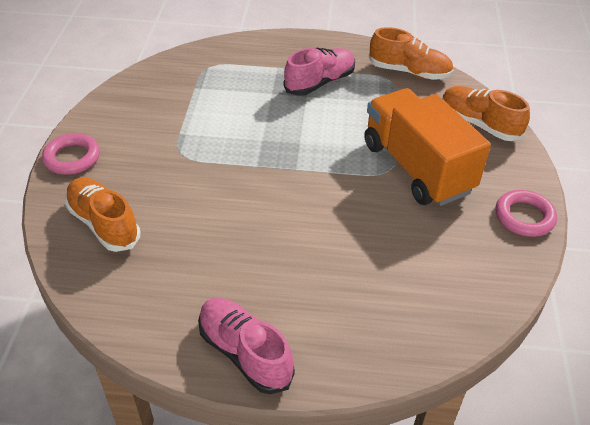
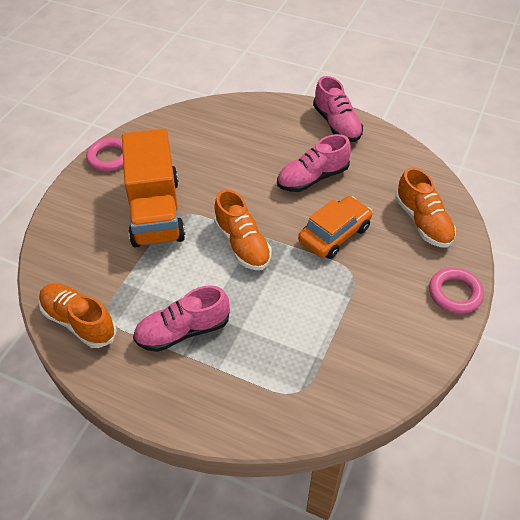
camera: 160 degrees left, 5 degrees up
(208, 187) = (334, 234): none -> orange car
(254, 250) = (312, 178): none -> pink shoe
(479, 124) = (68, 240): orange shoe -> orange shoe (242, 244)

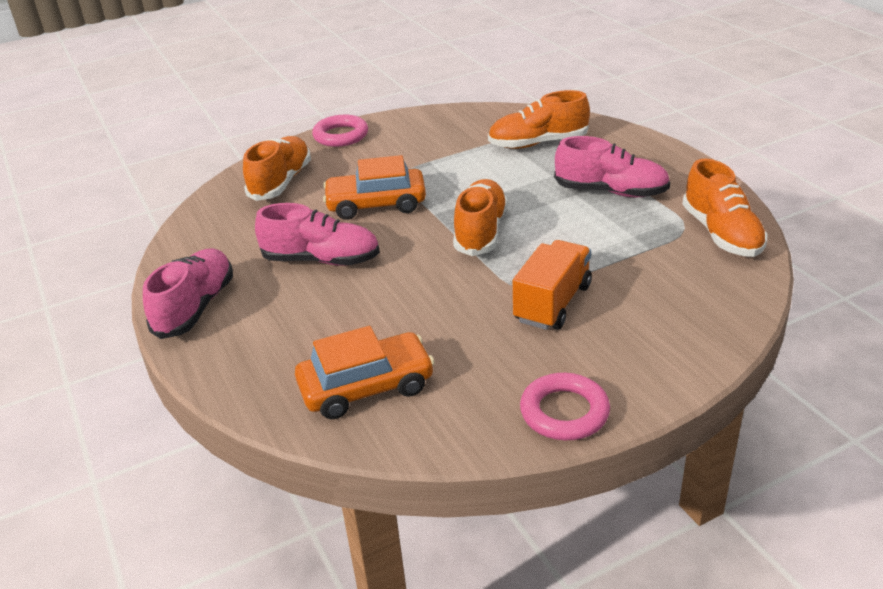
camera: 140 degrees left, 15 degrees down
(156, 211) = (552, 303): orange truck -> orange truck, size x0.60
(208, 129) = (366, 387): none -> orange car
(287, 369) = (538, 143): none -> orange shoe

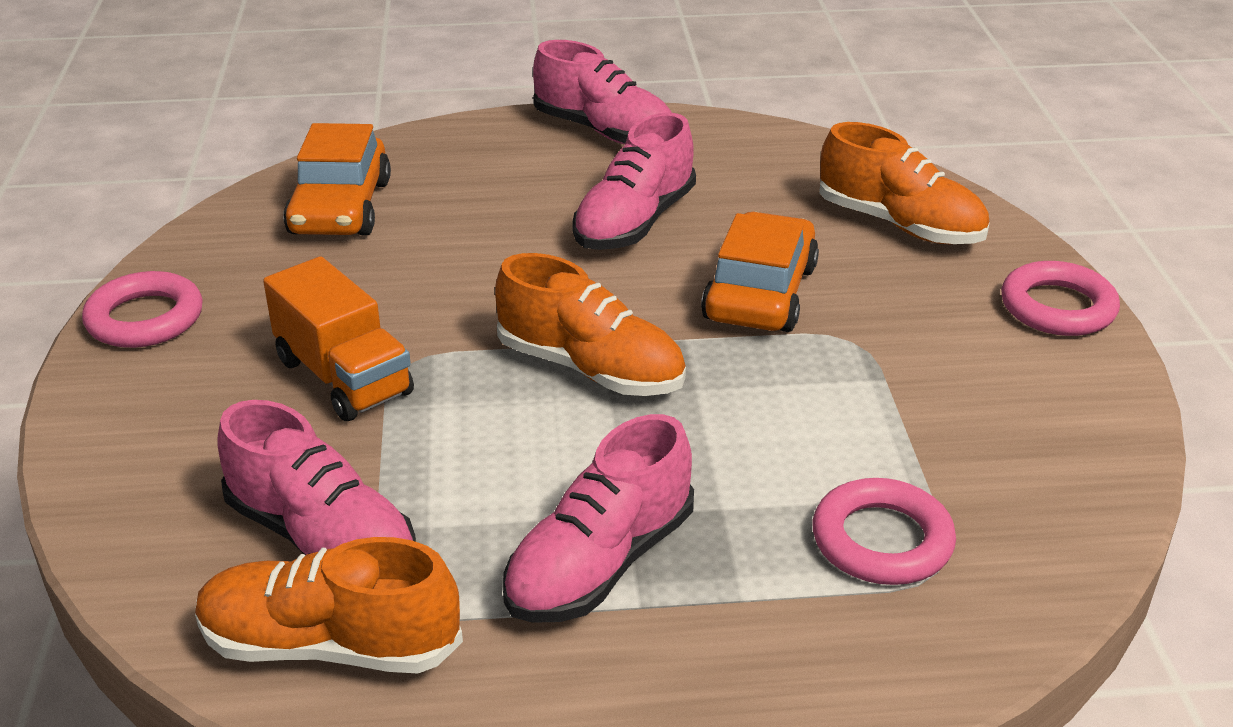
camera: 110 degrees right, 0 degrees up
(538, 143) = (882, 540): orange shoe -> pink ring
(670, 260) = (322, 538): none -> pink shoe

